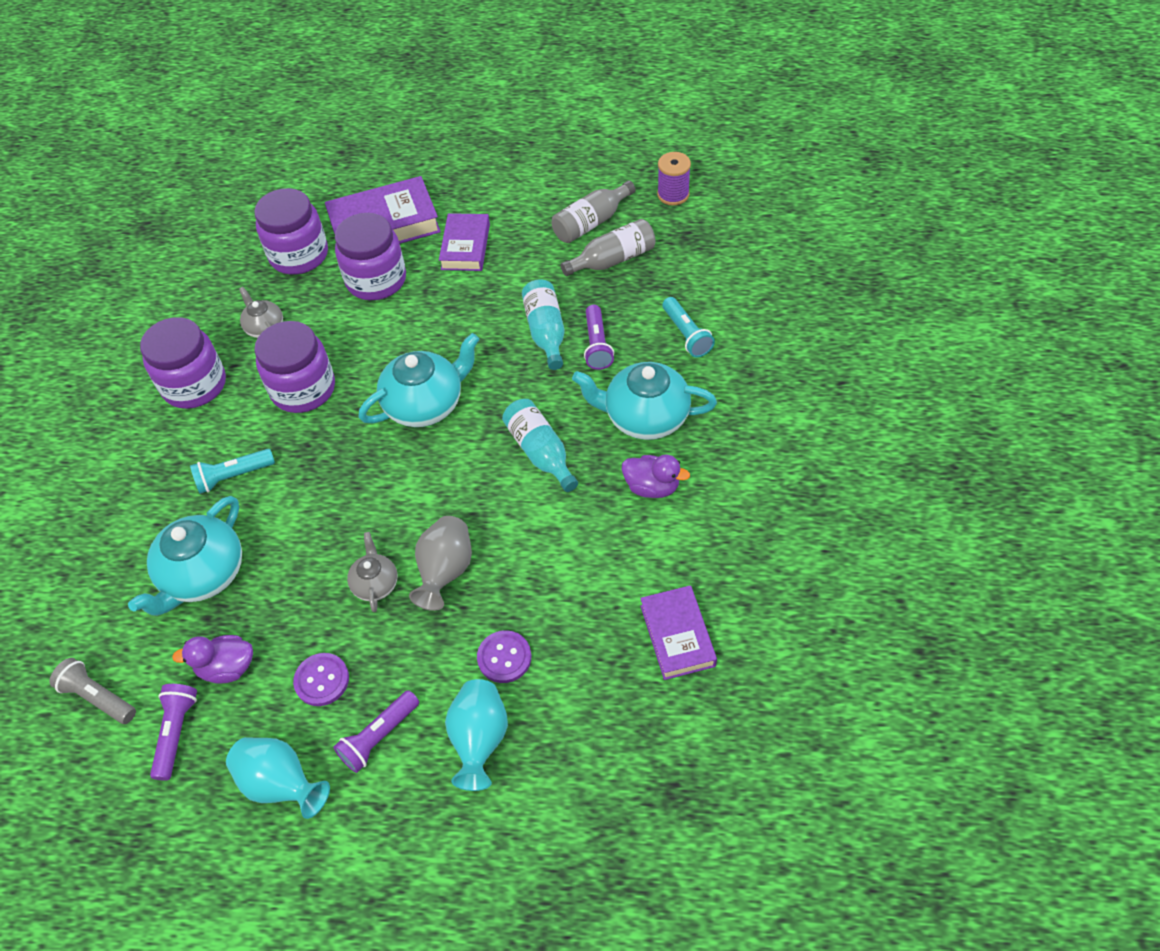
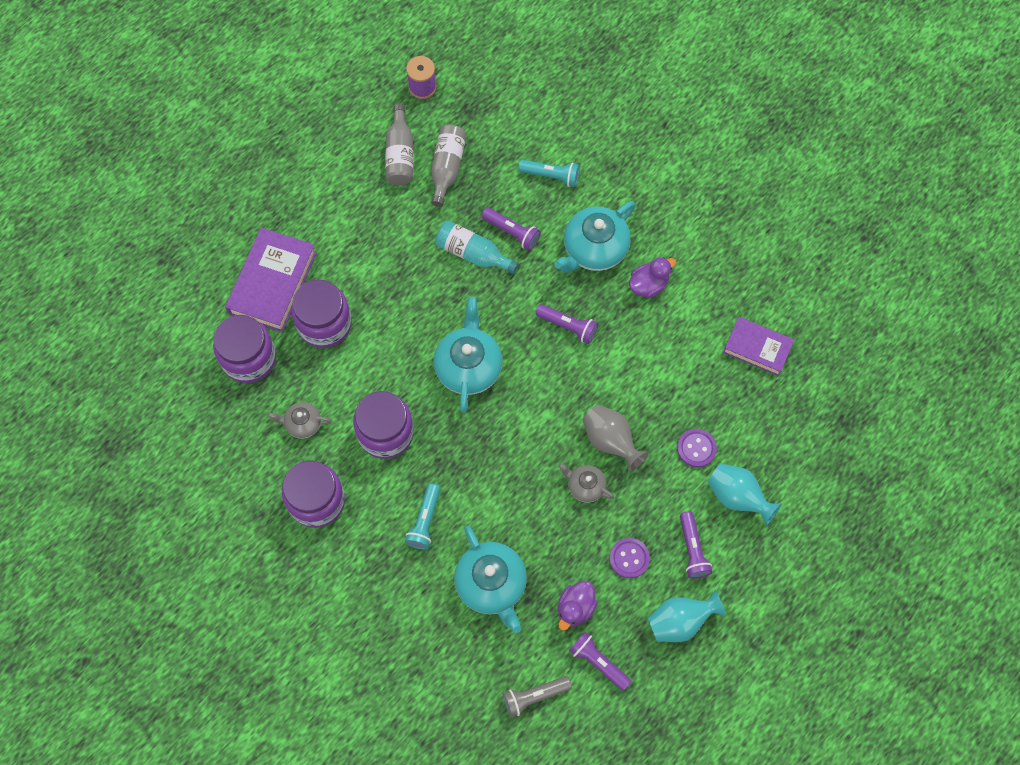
camera: 55 degrees left, 15 degrees up
(465, 247) = (347, 246): purple book -> none
(540, 452) = (568, 326): turquoise bottle -> purple flashlight

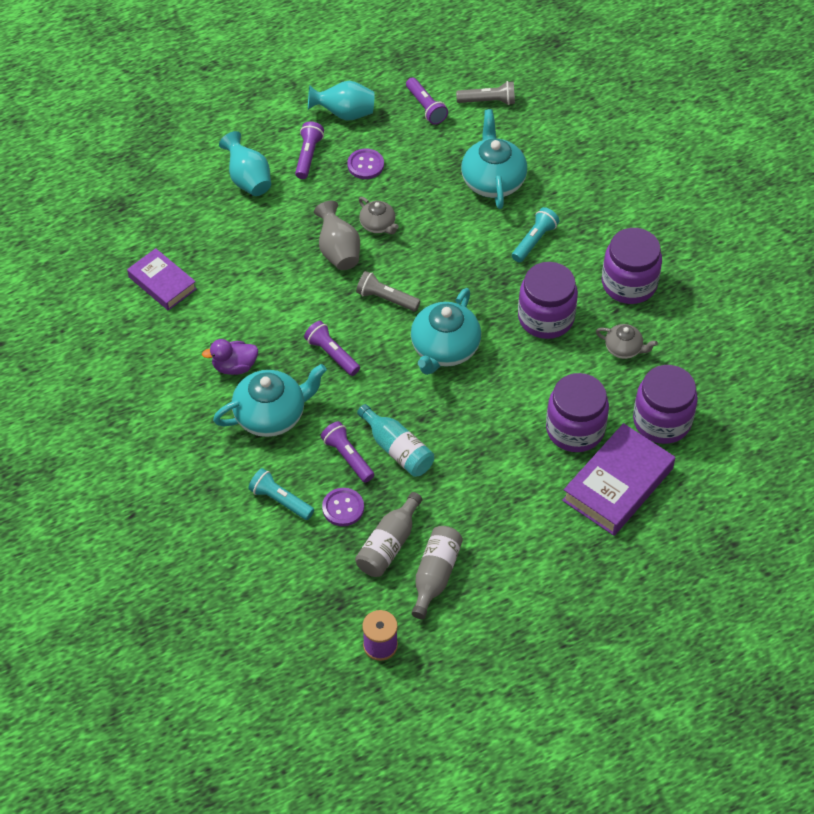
camera: 160 degrees left, 15 degrees down
(543, 403) = (386, 298): none -> grey flashlight
(575, 608) = (428, 146): purple duck -> none
(696, 448) = (264, 224): purple button -> purple button (343, 508)

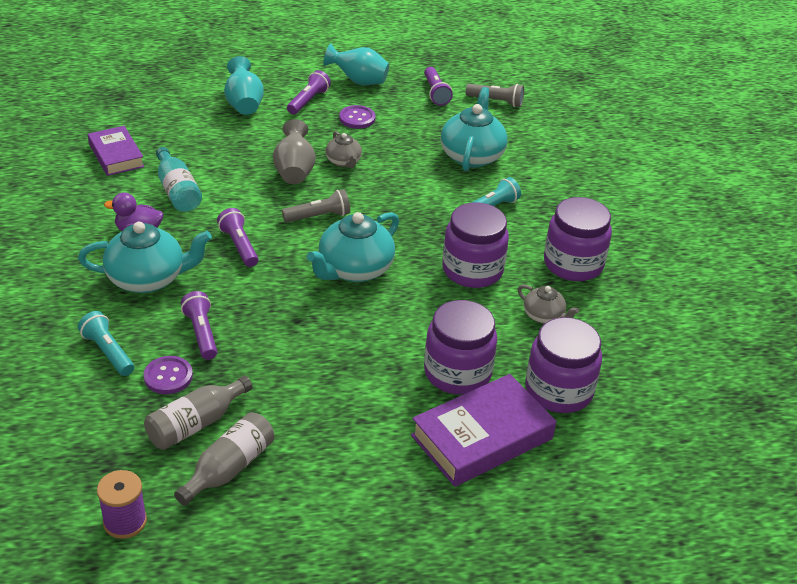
camera: 15 degrees right, 15 degrees down
(386, 298) = (319, 216): grey flashlight -> grey flashlight turned 120 degrees clockwise
(397, 449) = (257, 340): turquoise bottle -> turquoise bottle (177, 191)

